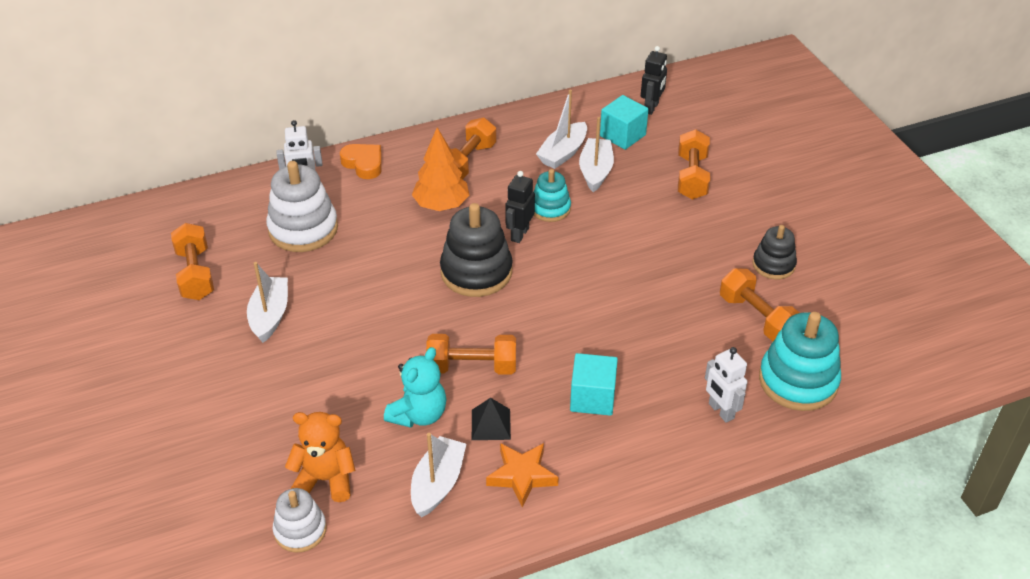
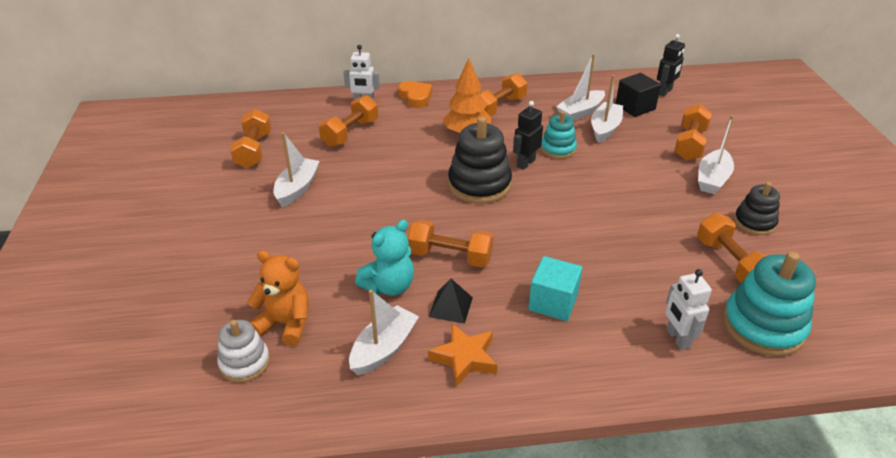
camera: 15 degrees right, 5 degrees down
(303, 229) = (350, 133): white stacking toy -> orange dumbbell
(622, 135) = (635, 107): turquoise cube -> black cube
(723, 218) = (712, 179): none -> white boat

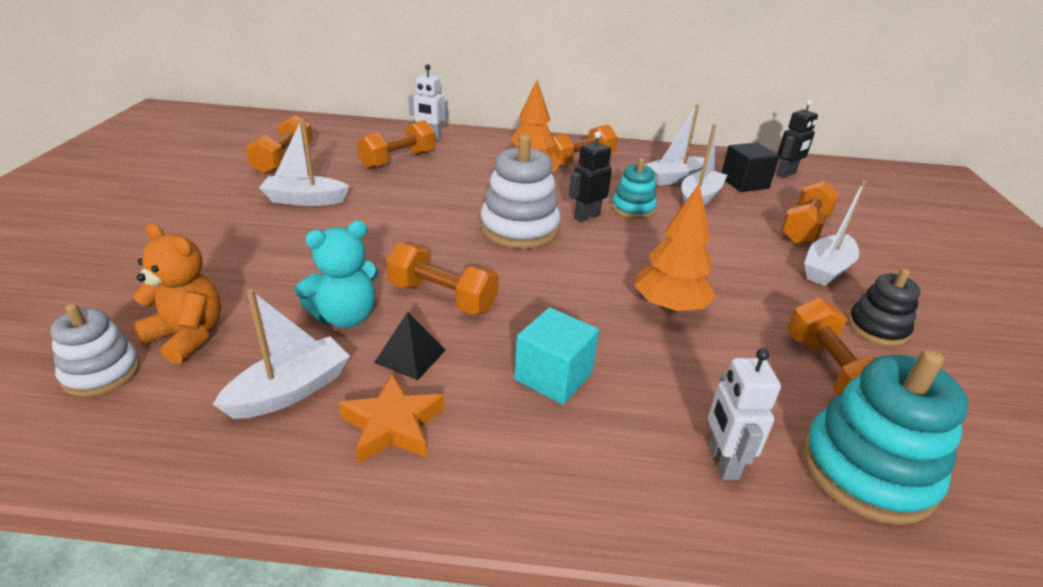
camera: 10 degrees right, 5 degrees down
(297, 188) = (305, 200): white boat -> white boat turned 120 degrees counterclockwise
(415, 97) = (489, 140): orange heart -> none
(479, 185) = (519, 229): black stacking toy -> white stacking toy
(612, 233) = (669, 307): none -> orange tree

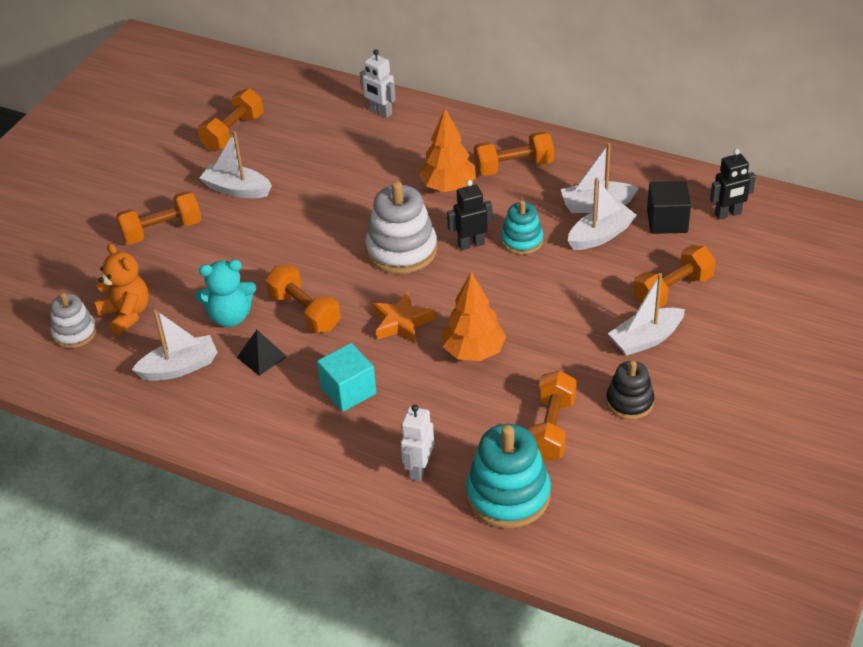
camera: 25 degrees right, 10 degrees up
(393, 425) = (232, 403): orange star -> orange star (401, 322)
(398, 160) = (335, 144): orange dumbbell -> orange dumbbell (162, 231)

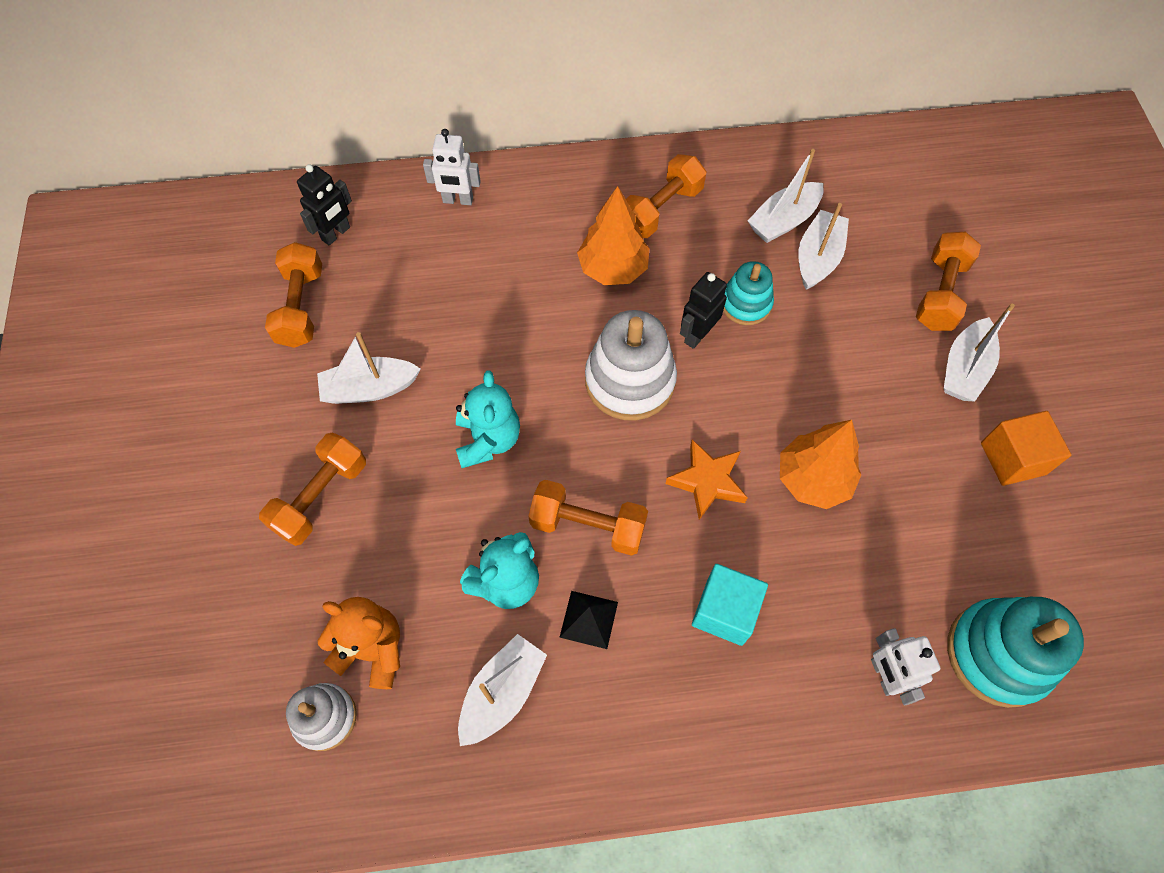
camera: 35 degrees left, 20 degrees up
(284, 244) = (488, 440): none -> turquoise teddy bear
(551, 429) = (969, 538): orange dumbbell -> none
(629, 402) = (1013, 458): black stacking toy -> orange cube
(667, 221) = (866, 209): black cube -> none
(728, 214) = (914, 172): black robot -> black robot (336, 234)

